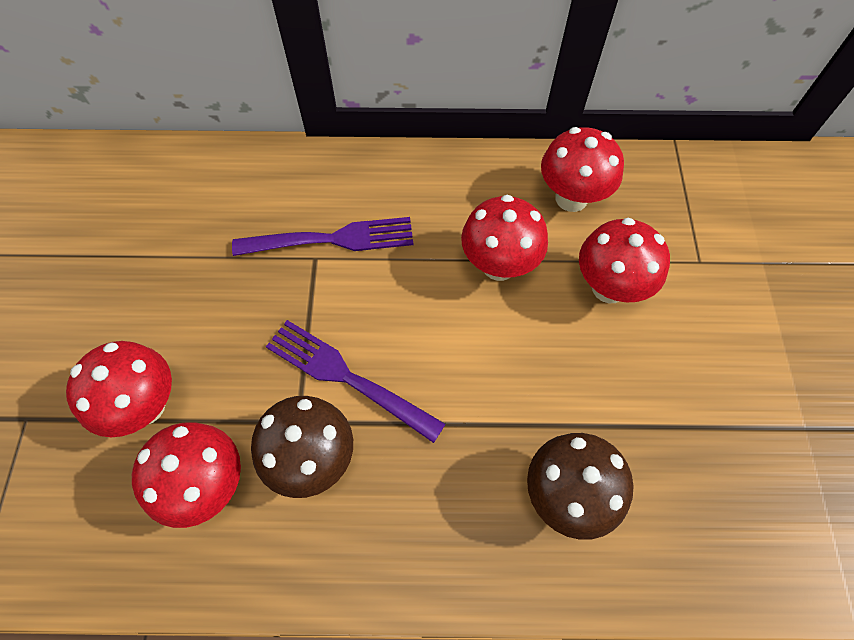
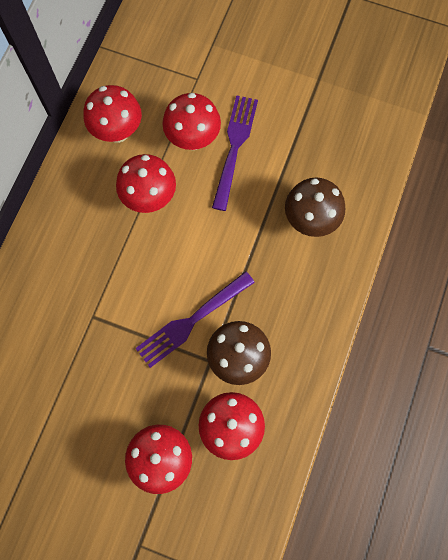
camera: 70 degrees left, 10 degrees up
(330, 240) = (82, 301): purple fork -> purple fork (234, 148)

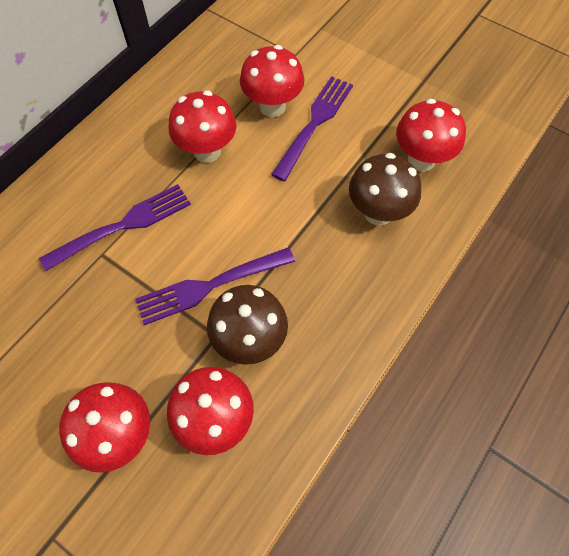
camera: 15 degrees right, 10 degrees down
(101, 287) = (122, 226): none -> purple fork
(117, 131) = (196, 84): red mushroom -> red mushroom (421, 160)

